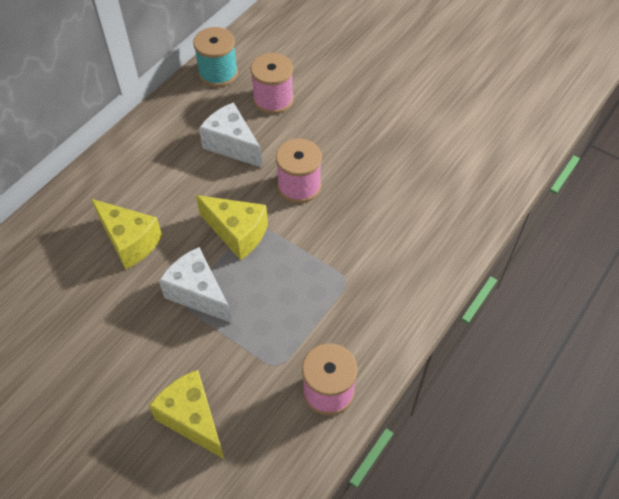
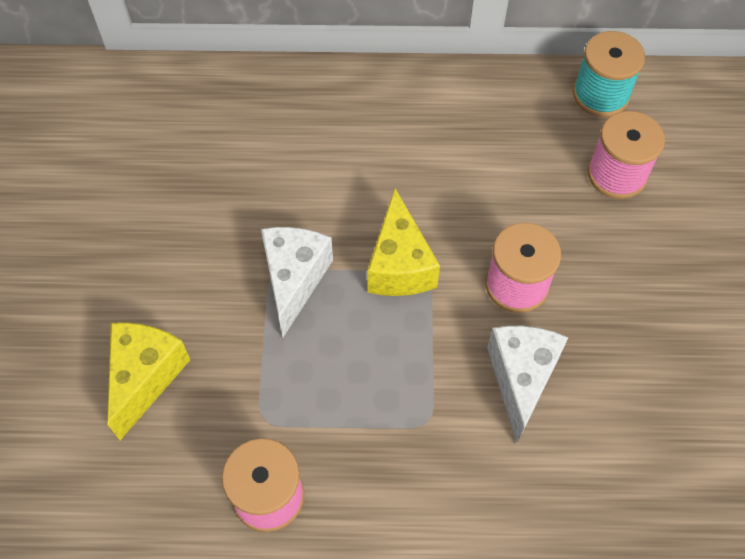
camera: 55 degrees right, 5 degrees up
(130, 242) = (308, 172): yellow cheese -> none
(232, 145) = (513, 178): white cheese -> white cheese (521, 379)

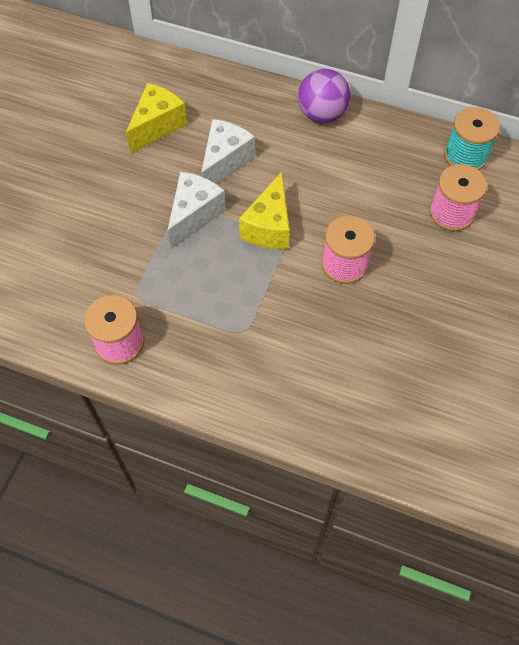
camera: 20 degrees right, 0 degrees up
(145, 377) = (73, 246): yellow cheese -> yellow cheese (157, 126)
(402, 91) = (322, 114): none -> purple ball
(521, 379) = (319, 325): white cheese -> white cheese (225, 162)

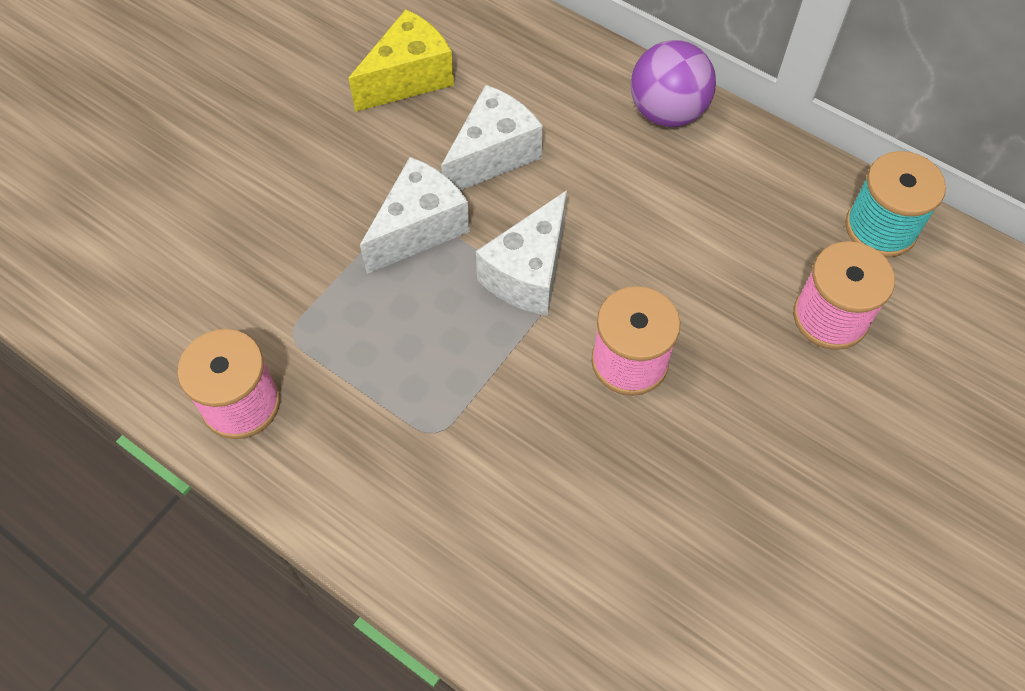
camera: 15 degrees right, 0 degrees up
(269, 227) = (528, 273): yellow cheese -> white cheese

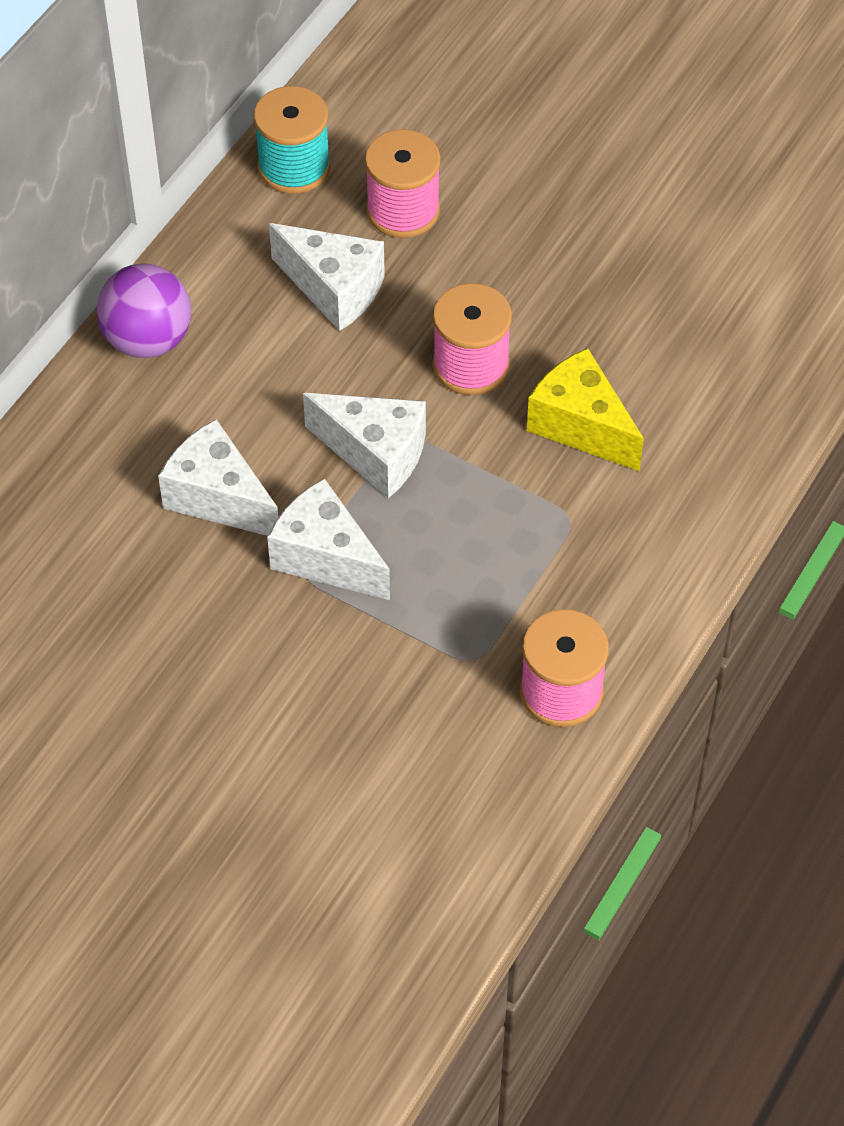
camera: 95 degrees left, 5 degrees down
(408, 78) = (103, 593): yellow cheese -> yellow cheese (581, 425)
(726, 252) = (334, 289): none -> white cheese

